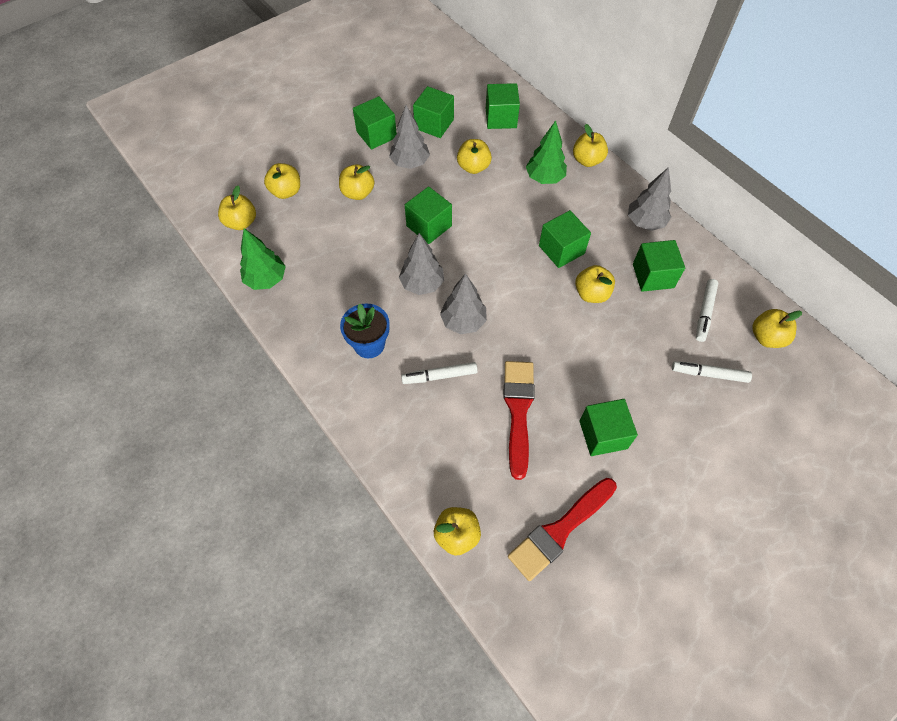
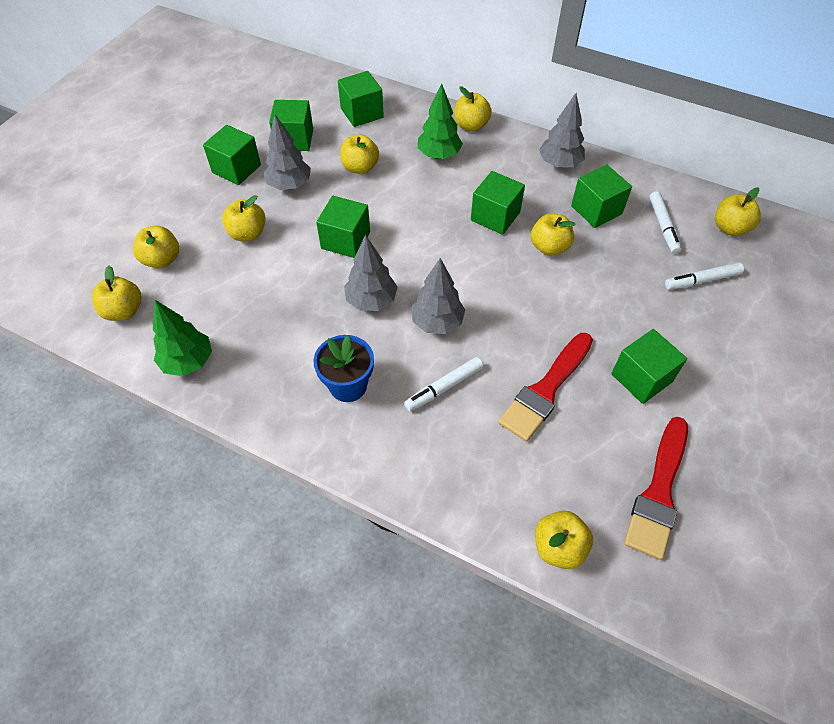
camera: 25 degrees left, 5 degrees down
(518, 411) = (546, 390): red brush -> red brush turned 120 degrees counterclockwise

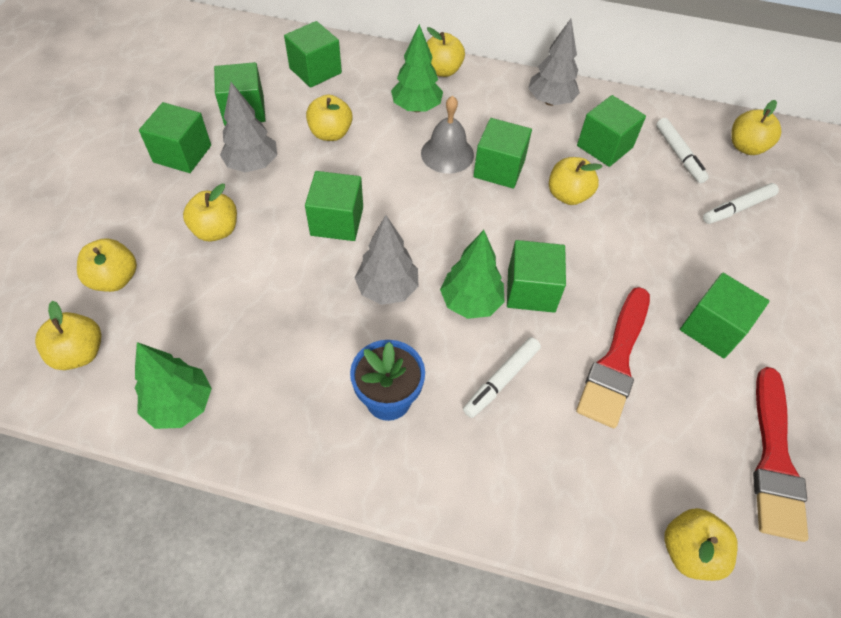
camera: 15 degrees left, 0 degrees up
(437, 322) = (471, 302): grey tree -> green tree
(454, 197) = (447, 154): none -> grey bell
(491, 321) = (531, 290): none -> green cube

